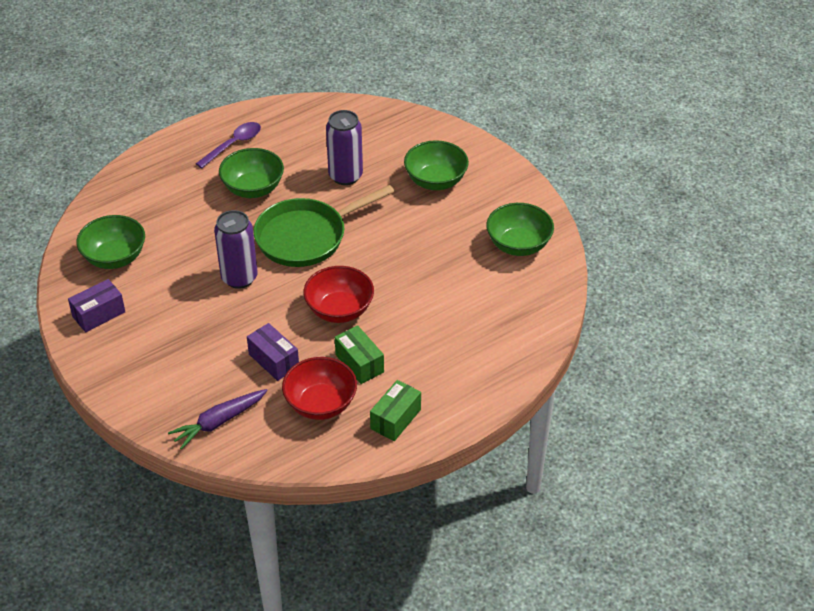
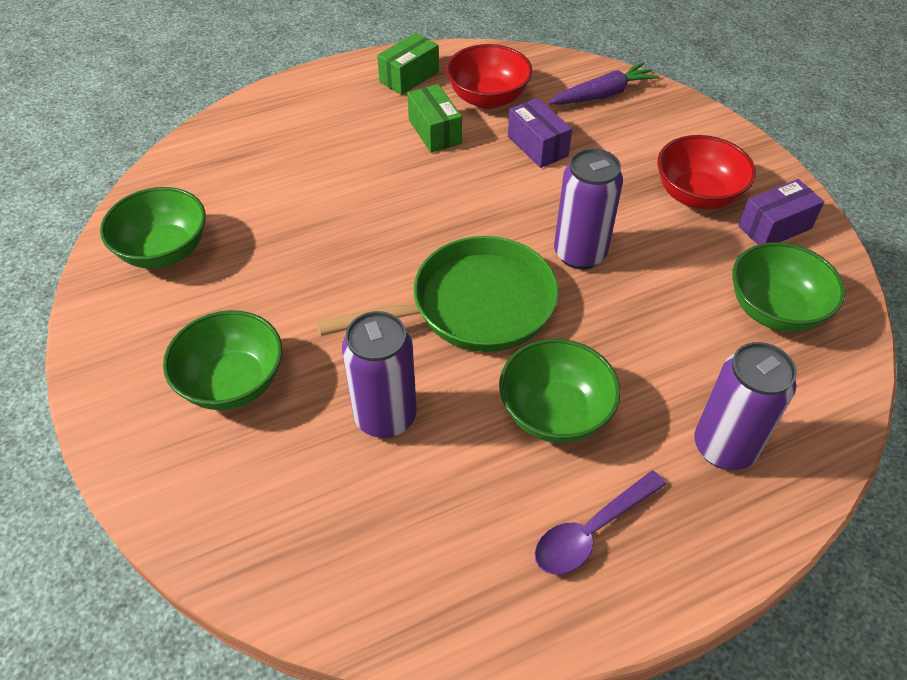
camera: 170 degrees left, 5 degrees up
(162, 184) = (724, 447): none -> purple can
(339, 310) = (445, 193): red bowl -> red bowl (697, 195)

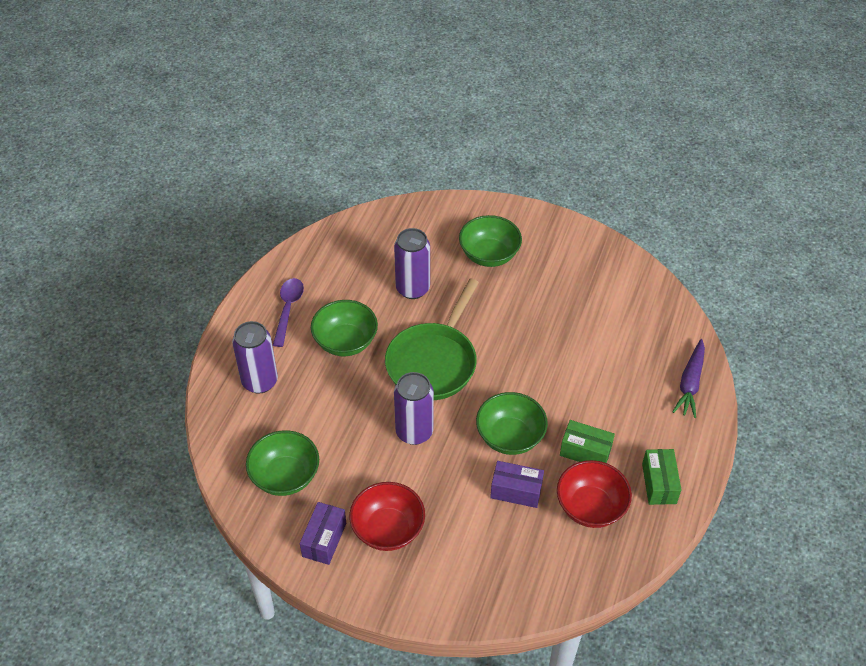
camera: 135 degrees right, 0 degrees up
(164, 251) = (604, 277): green bowl -> green bowl (510, 437)
(602, 95) = (526, 576): purple carrot -> purple carrot (690, 383)

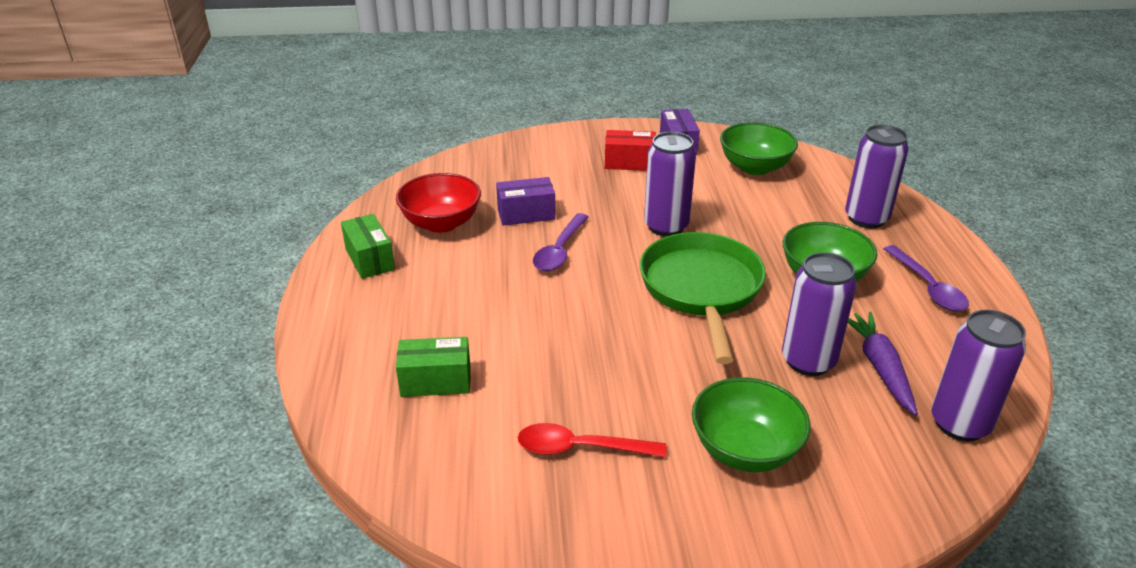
camera: 155 degrees right, 15 degrees down
(370, 229) = (959, 424): none -> purple can
(388, 529) = (629, 163): red bowl -> red box
(510, 437) = (559, 250): green bowl -> purple spoon
(572, 285) = (580, 448): none -> red spoon
(585, 452) = (466, 262): green box -> green box (436, 381)
(690, 383) = (348, 368): purple carrot -> purple carrot (880, 367)

